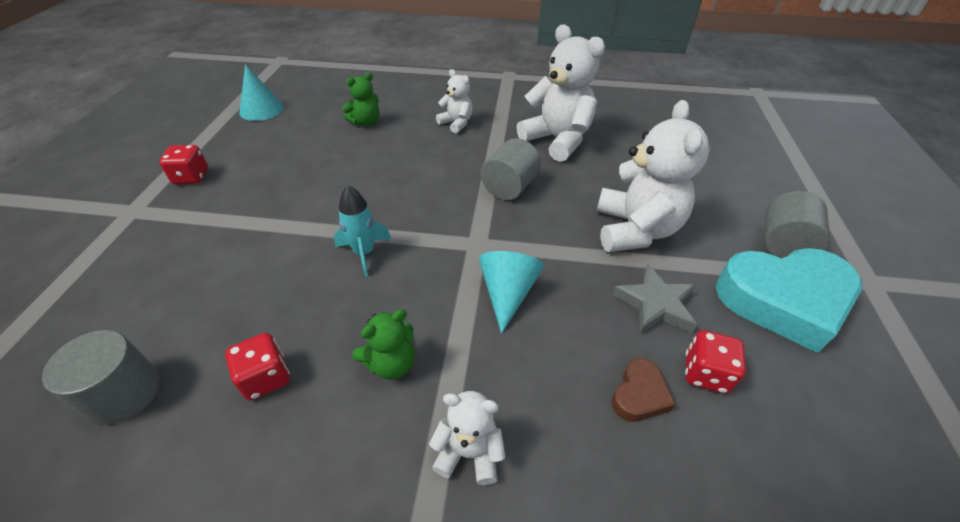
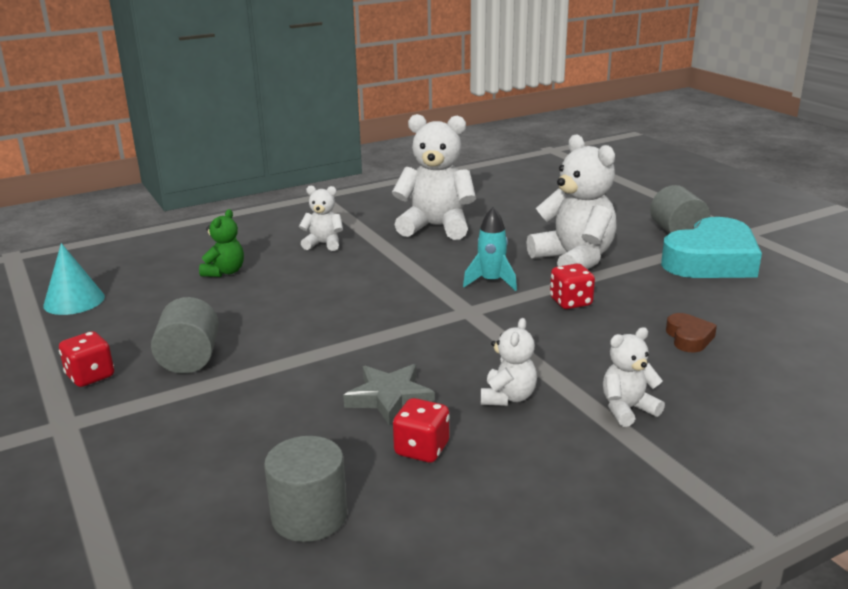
camera: 35 degrees left, 20 degrees down
(364, 253) = (380, 352): turquoise rocket -> turquoise rocket (491, 282)
(391, 363) = (508, 397): green teddy bear -> white teddy bear
(507, 293) = (534, 327): turquoise cone -> none
(509, 187) = (441, 269): grey cylinder -> grey cylinder (189, 359)
(655, 304) = (640, 293): grey star -> grey star (389, 398)
(705, 373) = (711, 312): red dice -> red dice (570, 302)

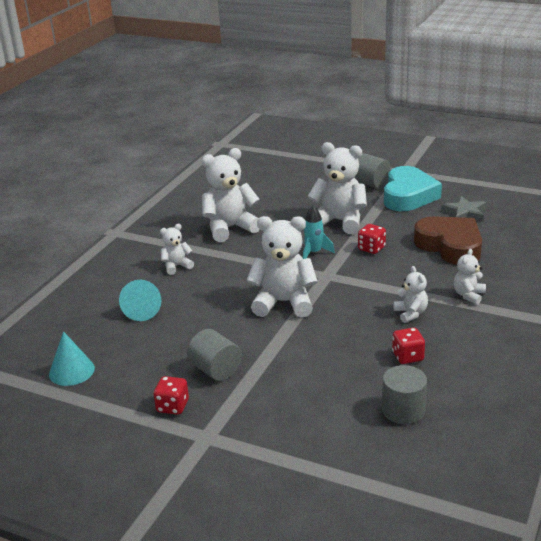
camera: 35 degrees left, 5 degrees up
(225, 272) = (142, 310): green teddy bear -> turquoise cone
(373, 320) = (284, 302): none -> white teddy bear
(389, 398) = (356, 340): grey star -> grey star (465, 213)
(688, 338) = (450, 246): brown heart -> brown heart, size x2.27

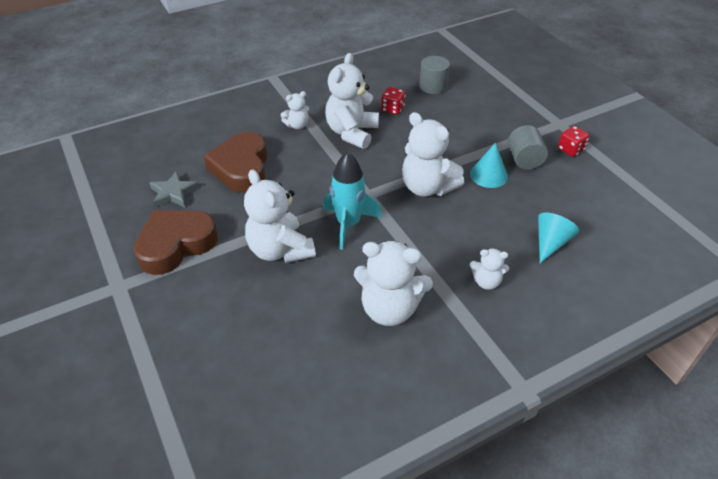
camera: 145 degrees left, 15 degrees up
(71, 371) = (637, 212): turquoise cone -> turquoise cone (488, 175)
(314, 252) = (348, 224): turquoise rocket -> turquoise rocket, size x1.59
(370, 183) = (176, 288): grey cylinder -> none
(371, 248) = (299, 201): red dice -> none
(408, 196) = (176, 245): turquoise heart -> brown heart
(411, 313) = (352, 133): white teddy bear -> white teddy bear, size x1.94

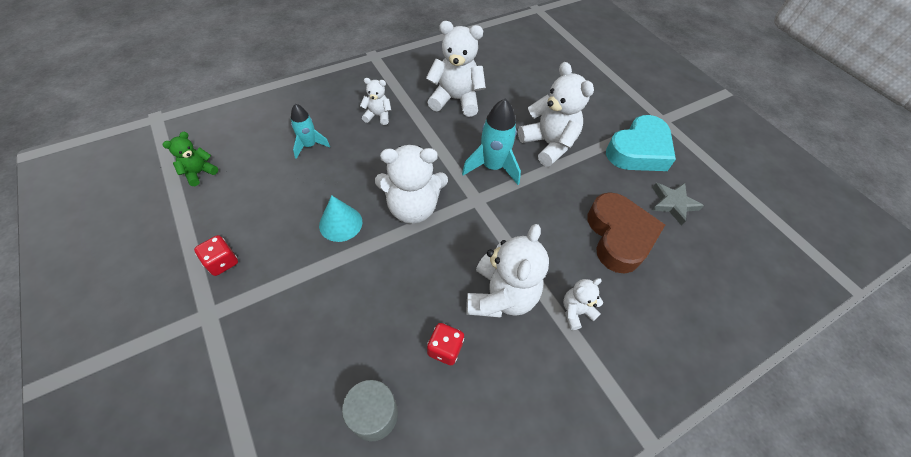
camera: 175 degrees right, 10 degrees up
(176, 245) = (638, 150): brown heart -> turquoise heart
(427, 187) = (412, 207): white teddy bear -> white teddy bear turned 135 degrees clockwise
(524, 160) = (289, 246): grey cylinder -> none
(550, 243) = (309, 145): turquoise cone -> turquoise rocket
(644, 213) = (199, 173): none -> green teddy bear

